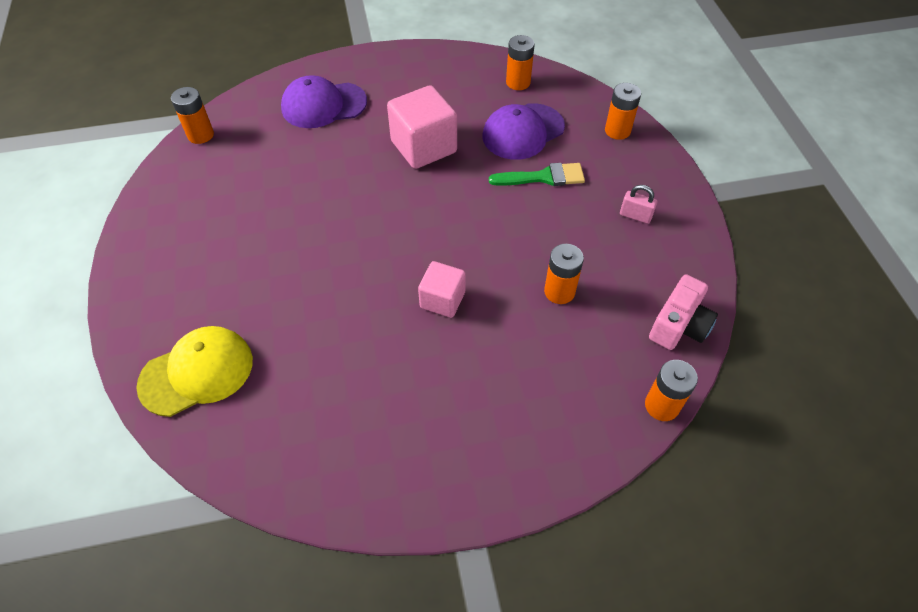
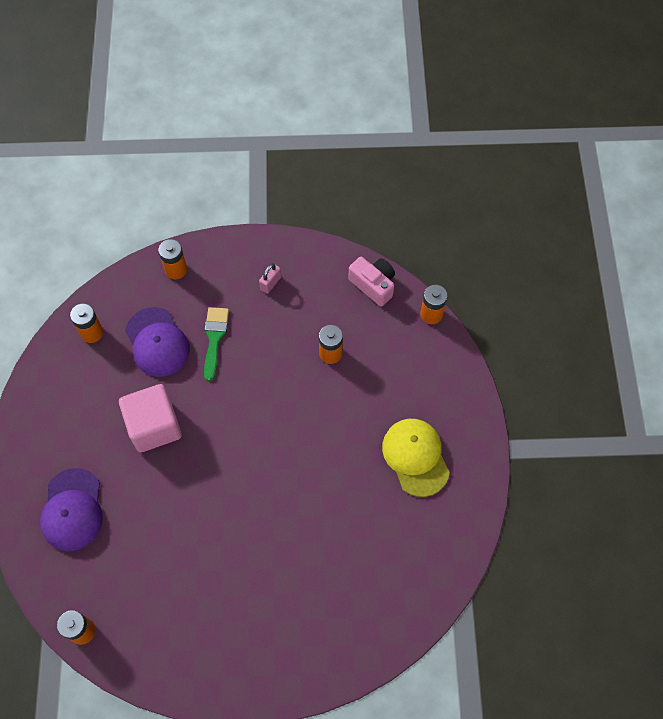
camera: 80 degrees left, 10 degrees up
(197, 372) = (356, 624): yellow cap -> yellow cap (415, 457)
(442, 300) = (322, 436): pink cube -> none

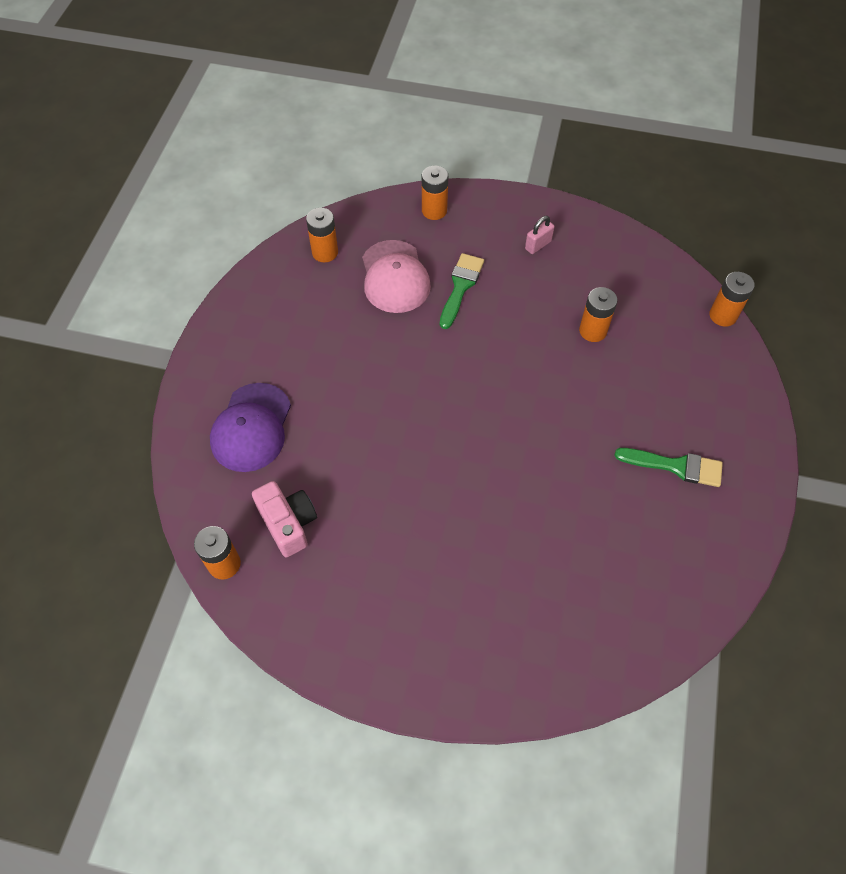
camera: 15 degrees right, 5 degrees down
(154, 426) = (369, 361): pink cube -> none
(157, 342) = (395, 277): purple cap -> pink cap
(373, 285) = (658, 271): pink camera -> pink camera (288, 523)
(415, 457) = (676, 466): yellow cap -> green brush

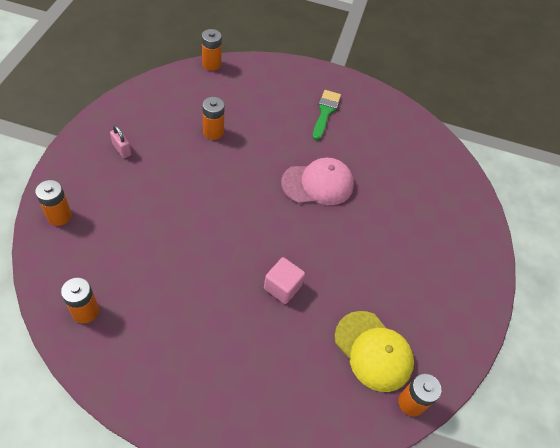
camera: 95 degrees left, 5 degrees down
(251, 427) = (281, 381): purple cap -> none
(288, 523) = (373, 351): pink camera -> yellow cap
(367, 423) = (282, 287): none -> pink cube
(395, 277) = (131, 254): pink cap -> pink cap (318, 184)
(460, 287) = (154, 207): green brush -> none

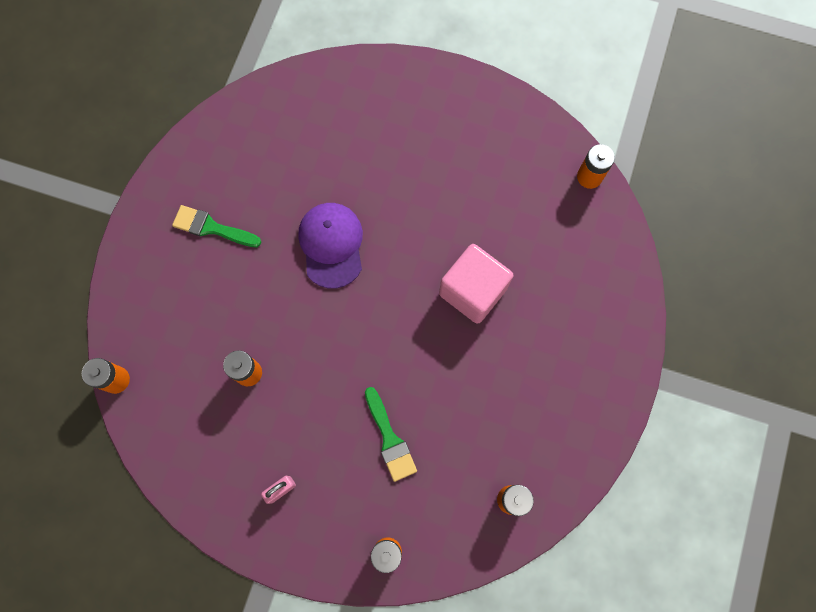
camera: 80 degrees left, 20 degrees up
(152, 220) = (390, 439): none -> green brush
(282, 287) = (473, 291): pink cube -> pink cube, size x1.65
(318, 184) = (331, 245): pink cap -> purple cap
(373, 351) = (540, 205): yellow cap -> none

